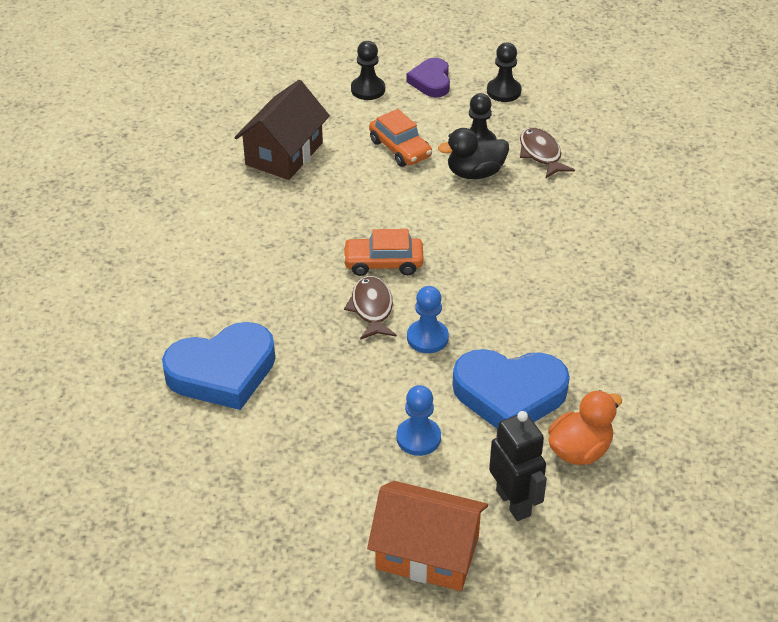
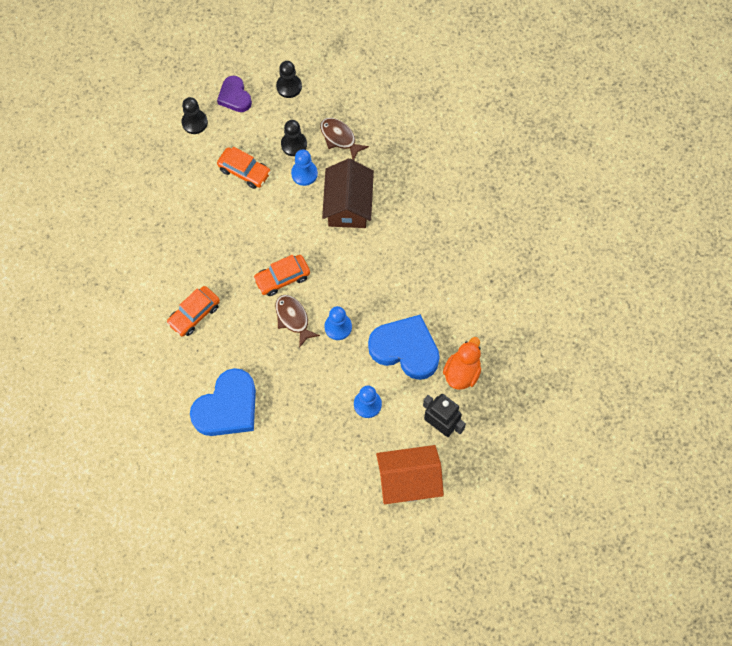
camera: 25 degrees left, 25 degrees up
(246, 262) = (194, 314): none -> orange car
(284, 154) = (168, 208): brown house -> brown house (348, 205)
(475, 173) = (304, 173): black duck -> blue pawn
(509, 394) = (405, 349): blue heart -> blue heart turned 135 degrees counterclockwise

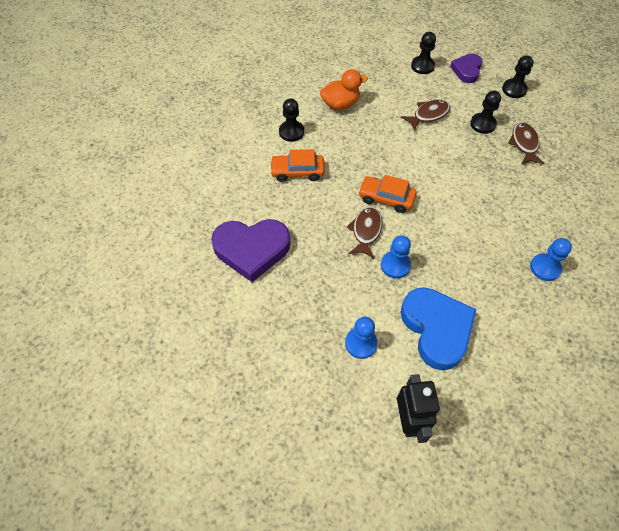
camera: 45 degrees right, 10 degrees down
(152, 282) = (291, 132): none -> black pawn
(227, 407) = (252, 250): blue heart -> purple heart
(244, 171) = (428, 115): orange car -> brown fish
(304, 173) = (472, 146): blue pawn -> blue pawn (545, 268)
(348, 205) = (488, 190): brown house -> none
(408, 480) = (333, 440): orange house -> none
(462, 372) = (471, 392): orange duck -> orange duck (340, 104)

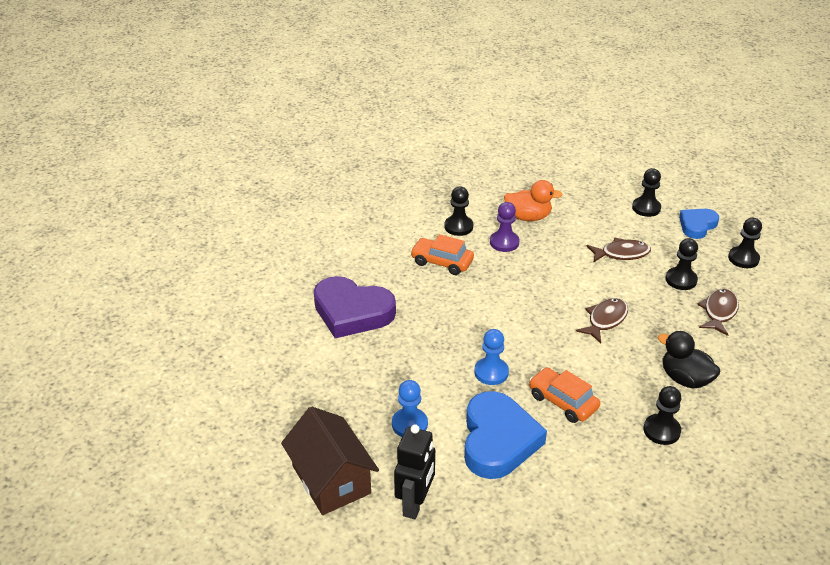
camera: 25 degrees right, 20 degrees down
(329, 428) = (331, 479): none -> brown house
(335, 135) = (504, 242): none -> purple pawn
(366, 231) = (480, 333): brown fish -> brown fish (605, 320)
(386, 198) = (521, 313): orange car -> orange car (562, 402)
(466, 70) = (697, 225): purple heart -> blue heart
(535, 214) = (685, 379): none -> black duck
(545, 268) = (661, 430): blue pawn -> black pawn

